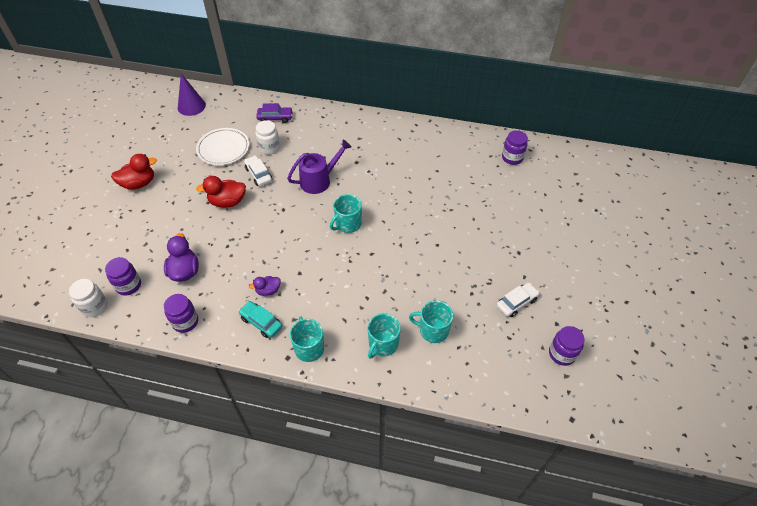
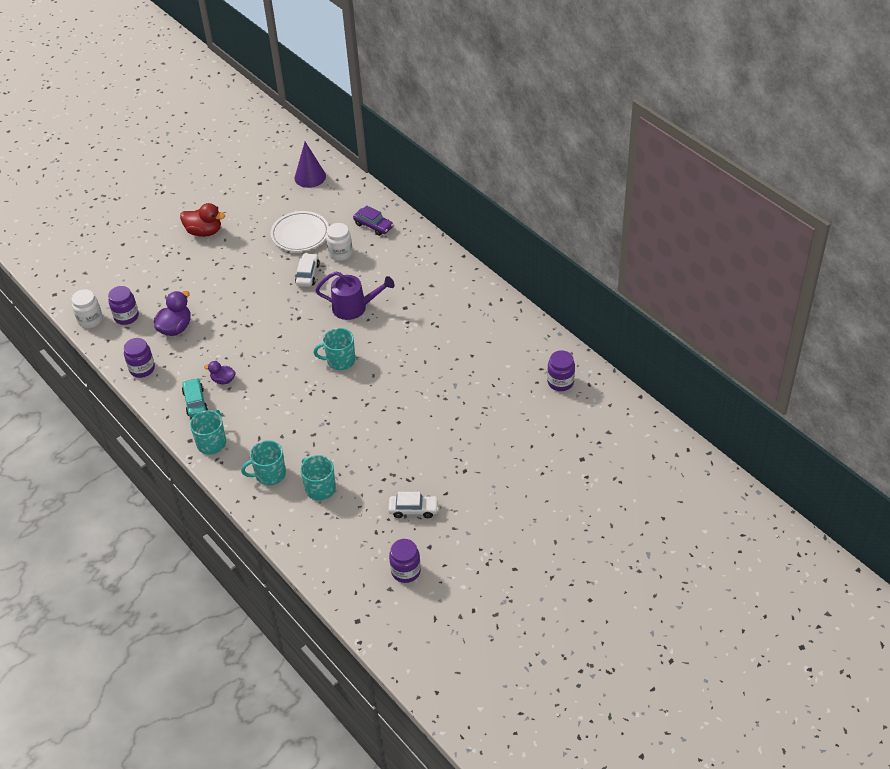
camera: 40 degrees right, 5 degrees down
(227, 202) = (259, 286): red duck -> none

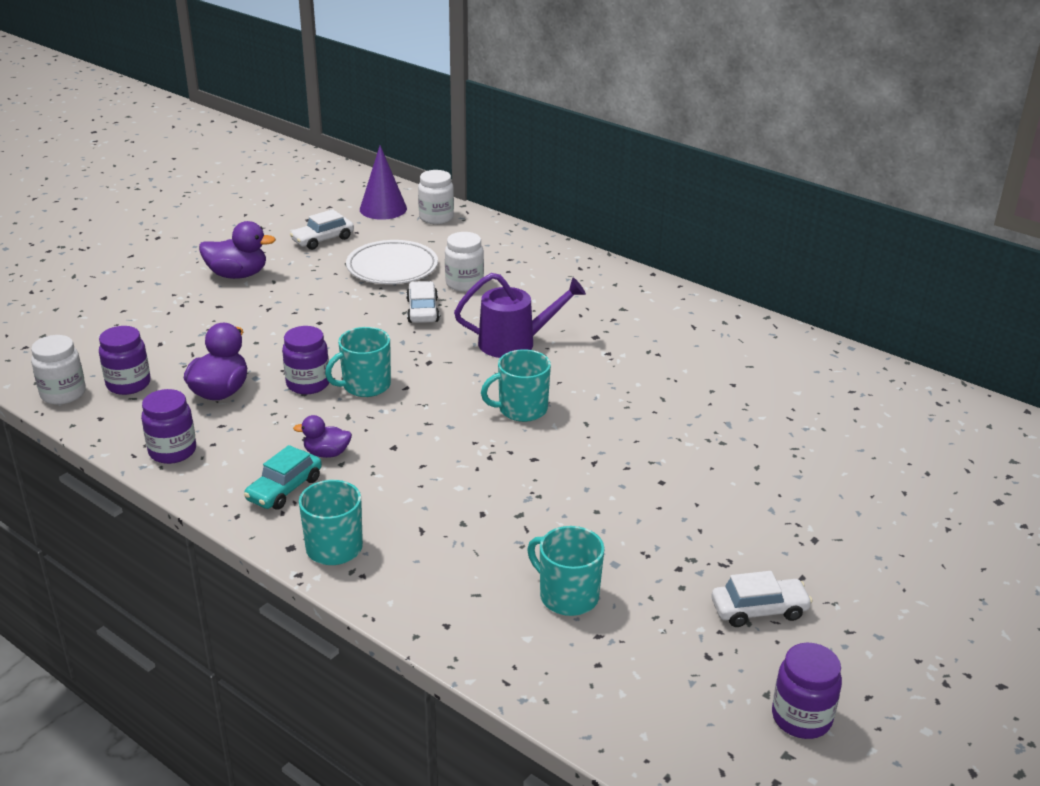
camera: 15 degrees left, 15 degrees down
(195, 402) = (284, 489): turquoise car -> turquoise car turned 120 degrees counterclockwise
(204, 232) = (237, 275): red duck -> purple duck
(264, 204) = (323, 240): none -> white car
(269, 474) = (463, 584): turquoise mug -> turquoise mug (365, 385)
(342, 189) = (436, 218): none -> white jar
(373, 226) = (501, 251): purple car -> none
(560, 382) = (893, 405): purple jar -> purple jar (308, 384)

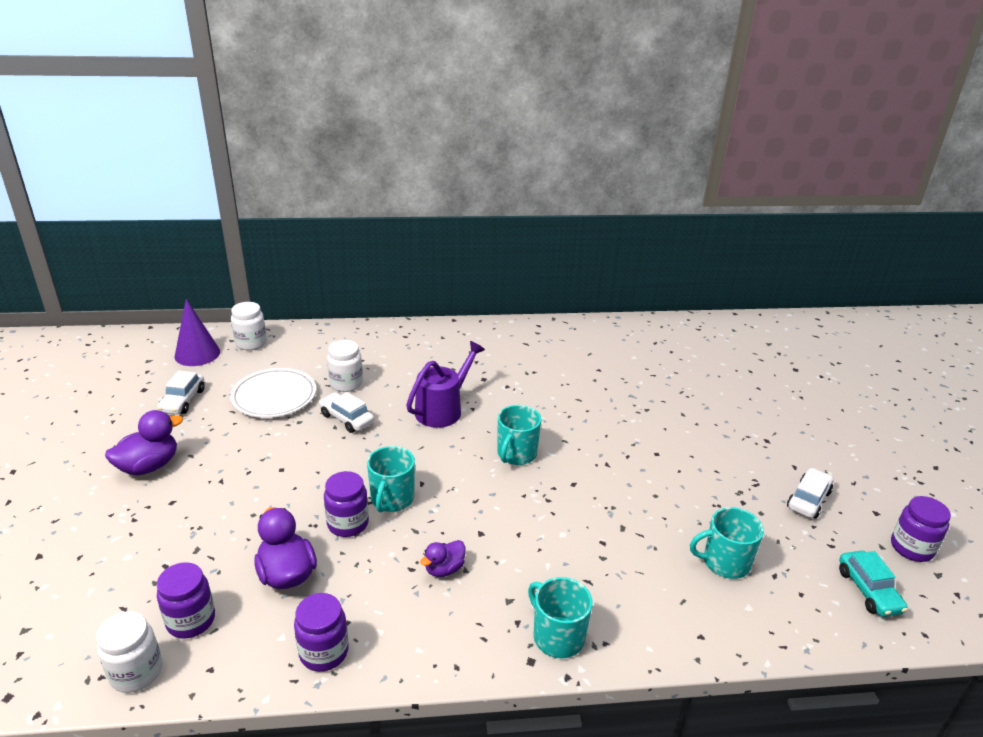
camera: 45 degrees left, 0 degrees up
(284, 489) = (457, 619): turquoise car -> turquoise car (868, 590)

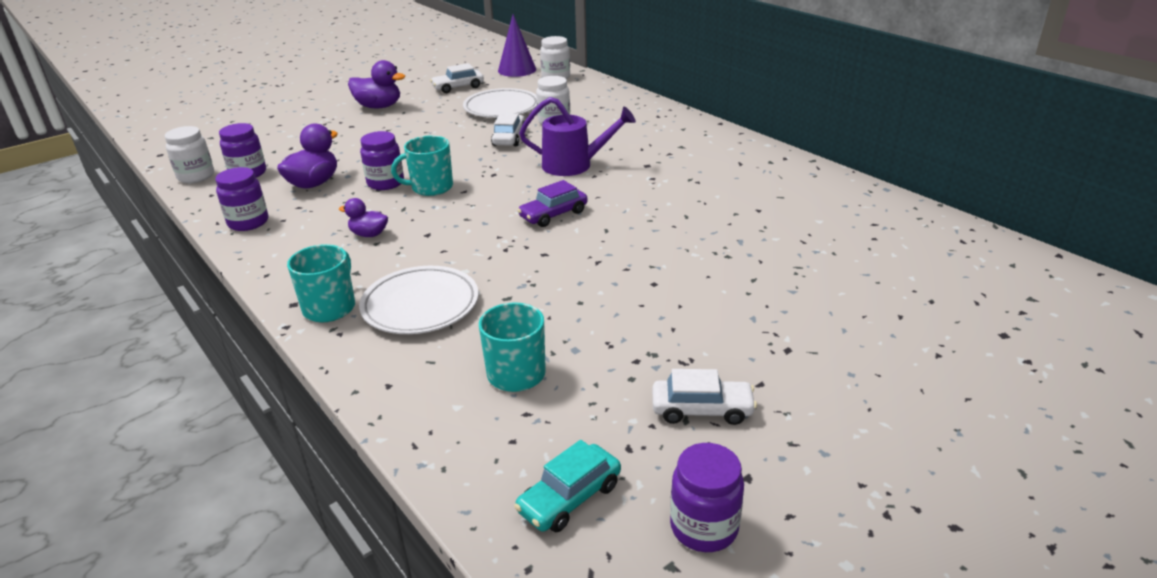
camera: 60 degrees right, 0 degrees up
(516, 454) = (553, 215): turquoise mug -> purple car
(597, 578) = (420, 305): none -> white plate

